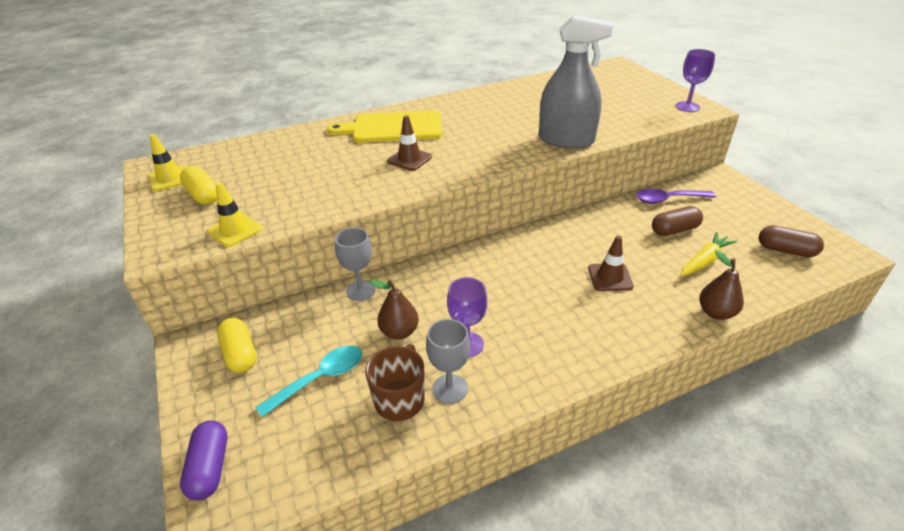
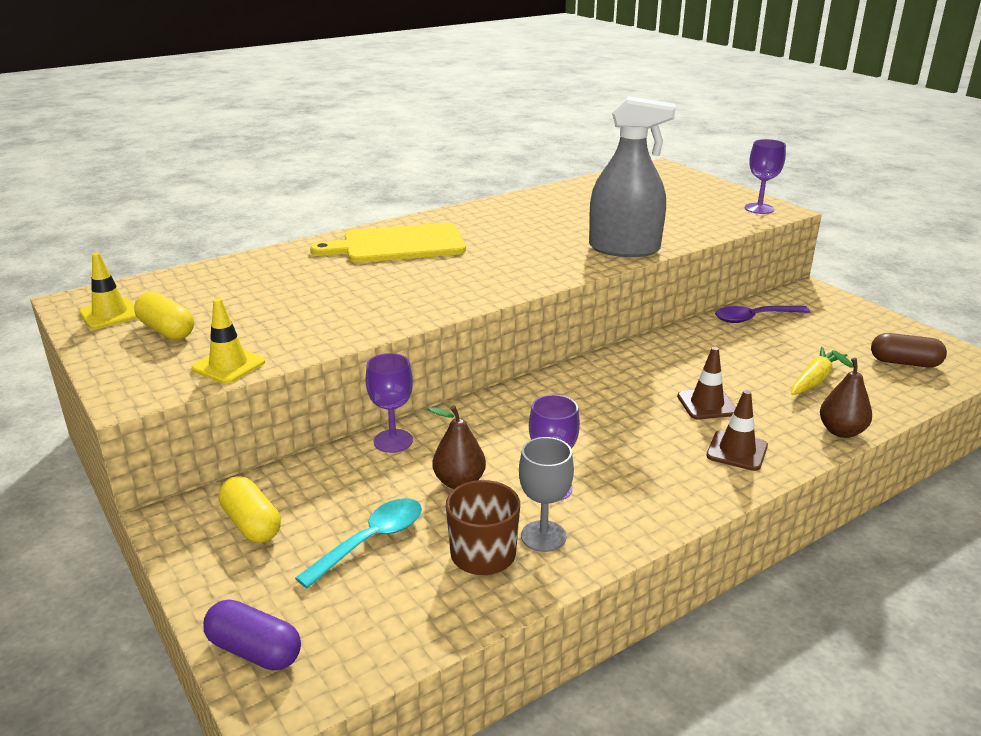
camera: 10 degrees left, 10 degrees down
(210, 468) = (254, 650): purple capsule -> purple capsule turned 45 degrees counterclockwise
(360, 290) = (393, 441): grey goblet -> purple goblet
(409, 159) = (432, 277): brown traffic cone -> brown traffic cone (737, 451)
(674, 230) = (770, 350): brown capsule -> none

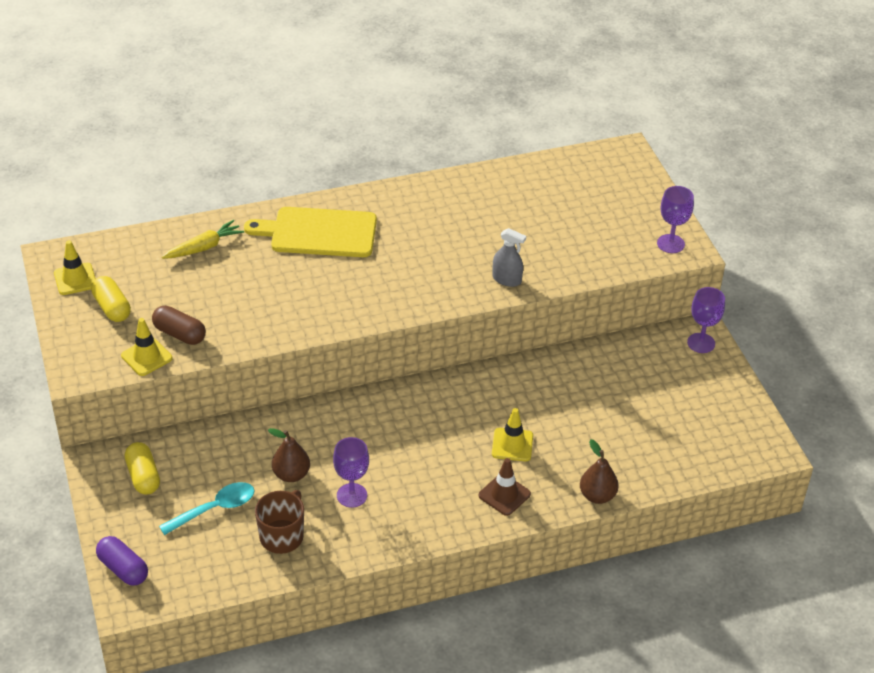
camera: 15 degrees right, 15 degrees up
(393, 441) = (260, 426): purple goblet -> purple goblet (701, 343)
(543, 536) = (327, 533): grey goblet -> none
(624, 249) = (506, 279): grey spray bottle -> grey spray bottle, size x0.49
(707, 404) = (512, 445): brown traffic cone -> yellow traffic cone
(754, 318) = (620, 356): purple spoon -> none
(814, 380) = (617, 439): yellow carrot -> yellow carrot (204, 247)
(904, 363) = (709, 438): brown capsule -> brown capsule (179, 334)

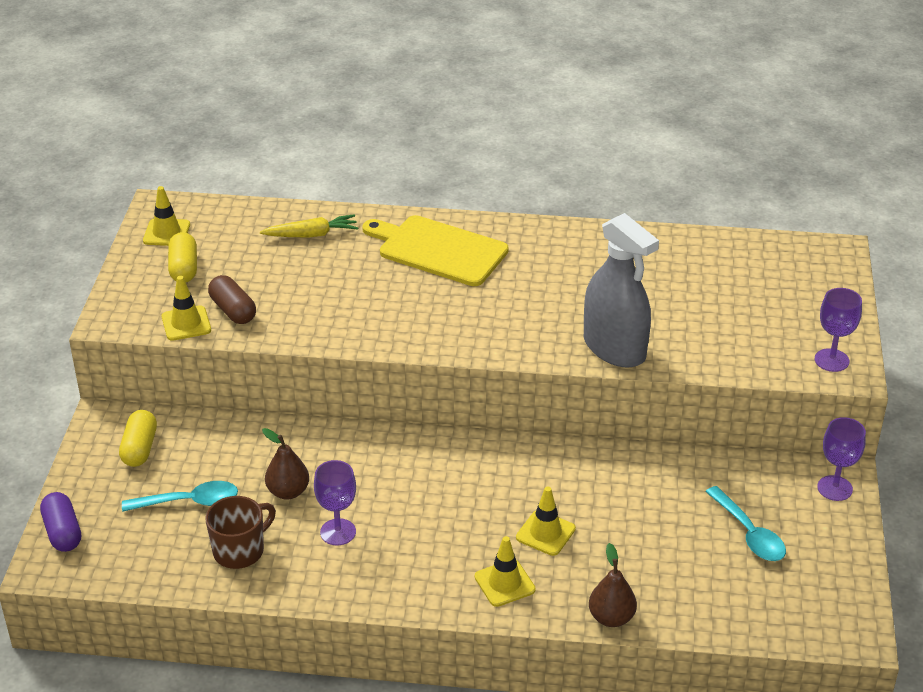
camera: 25 degrees right, 5 degrees down
(504, 495) = (504, 583): brown traffic cone -> yellow traffic cone
(506, 279) = (614, 348): grey spray bottle -> grey spray bottle, size x2.04
(660, 398) = (749, 533): none -> turquoise spoon

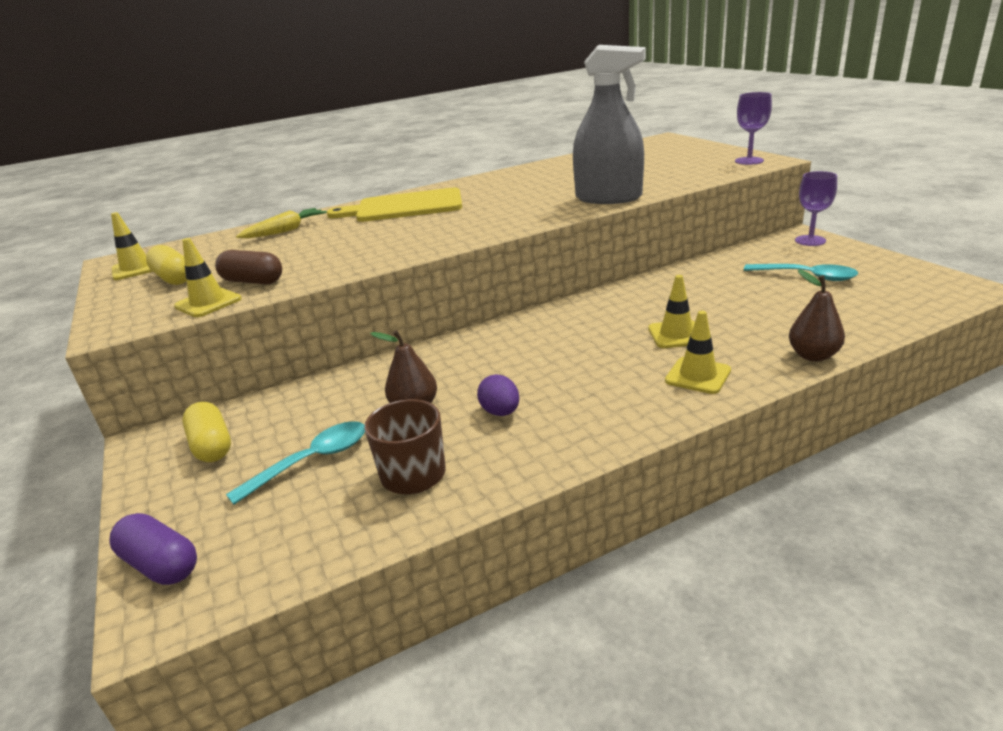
camera: 30 degrees left, 10 degrees down
(338, 532) = (500, 412): purple goblet -> purple egg

